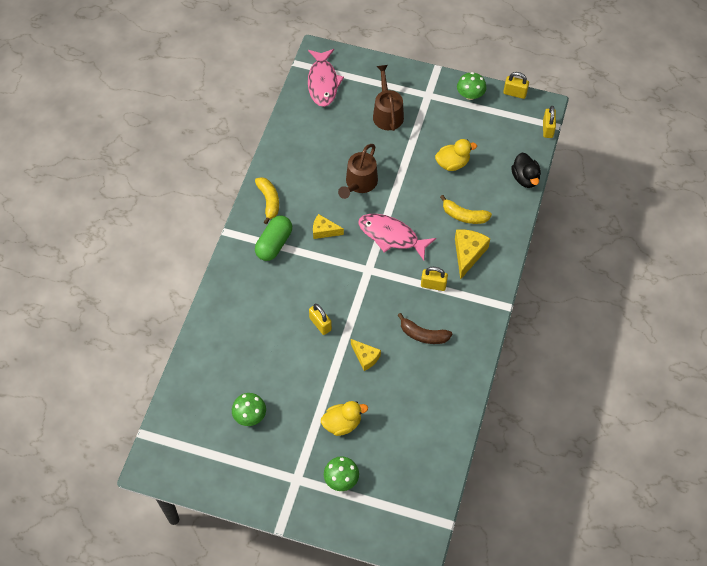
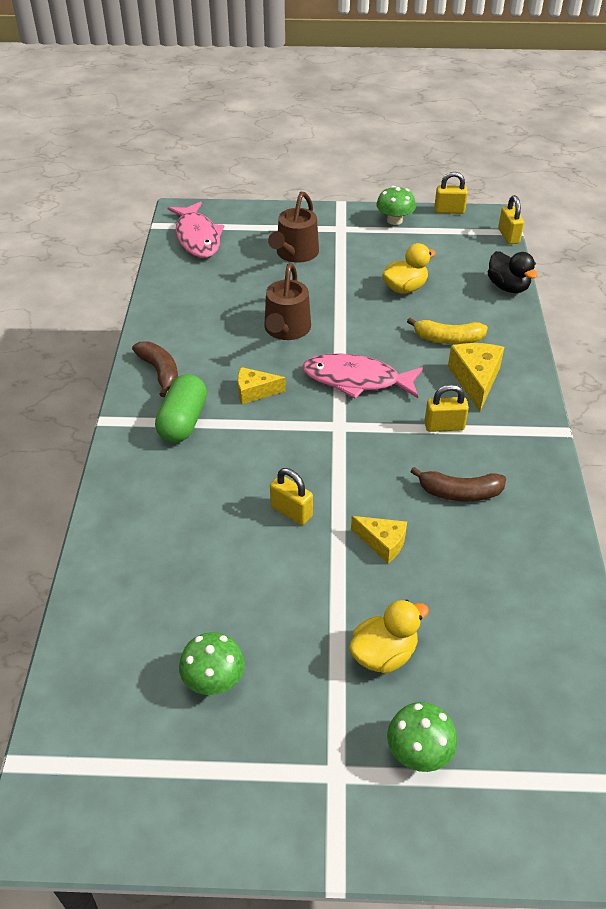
camera: 15 degrees left, 15 degrees down
(269, 201) = (160, 372): yellow banana -> brown banana
(387, 113) = (295, 253): brown watering can -> brown watering can turned 135 degrees counterclockwise

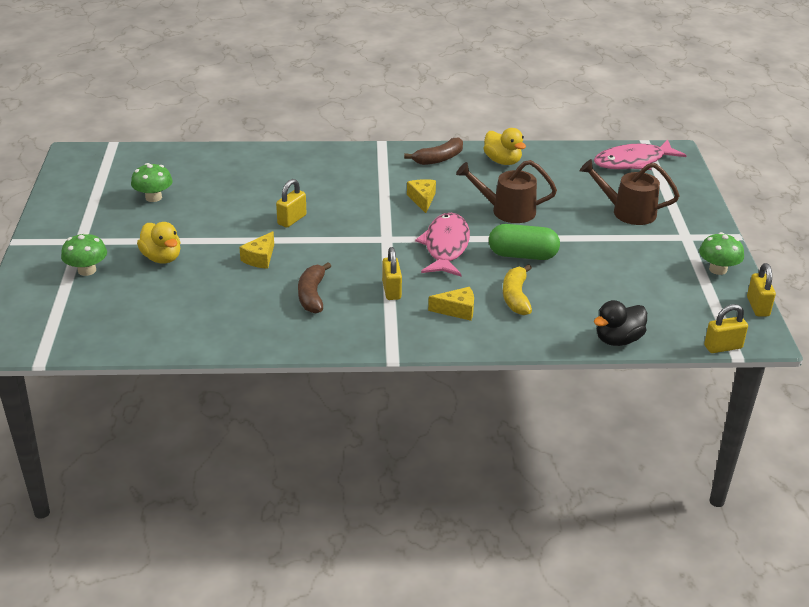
camera: 85 degrees right, 10 degrees down
(183, 421) = (383, 172): green capsule -> green capsule (522, 255)
(405, 288) = (593, 274): yellow duck -> yellow duck (502, 161)
(475, 380) = (457, 310): yellow cheese -> yellow cheese, size x0.66

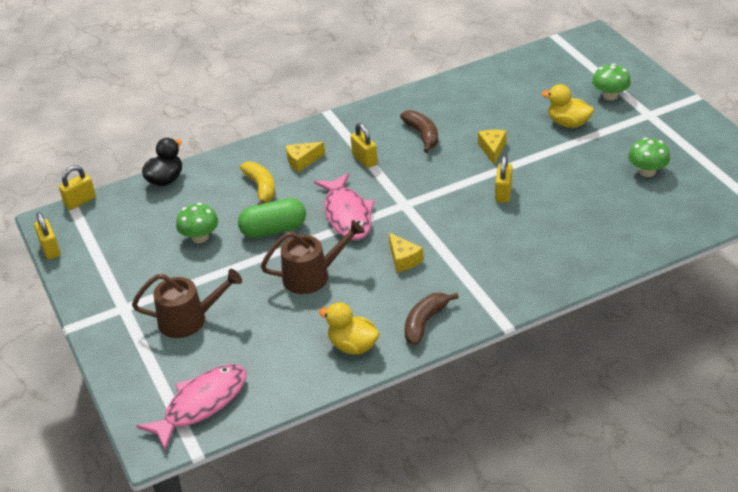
camera: 160 degrees right, 5 degrees up
(718, 269) = (88, 278): green mushroom -> green mushroom (200, 237)

